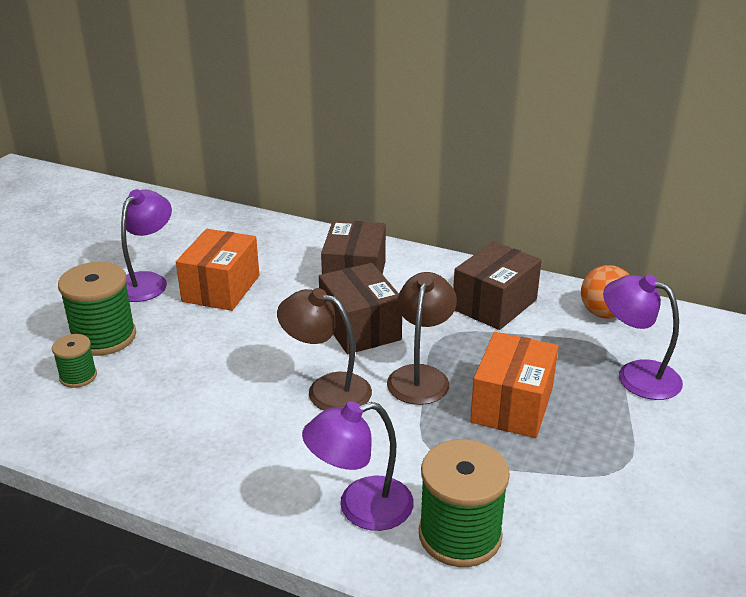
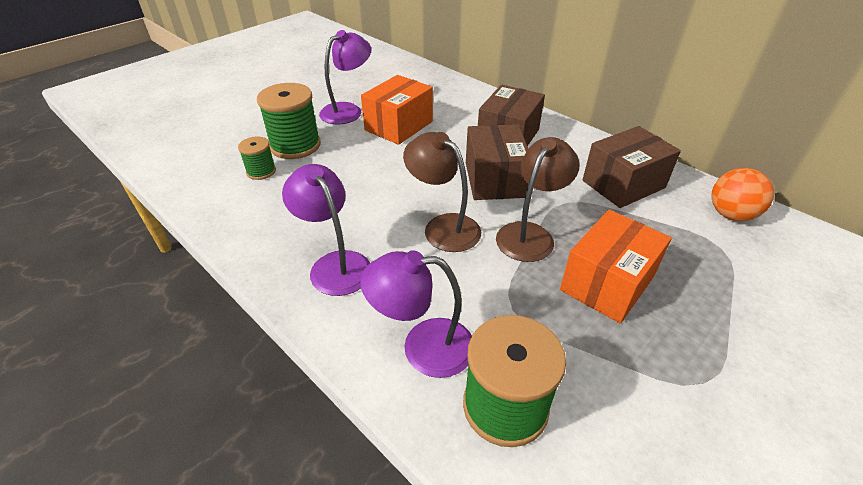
camera: 20 degrees right, 10 degrees up
(636, 375) = (748, 284): purple lamp -> purple lamp (335, 264)

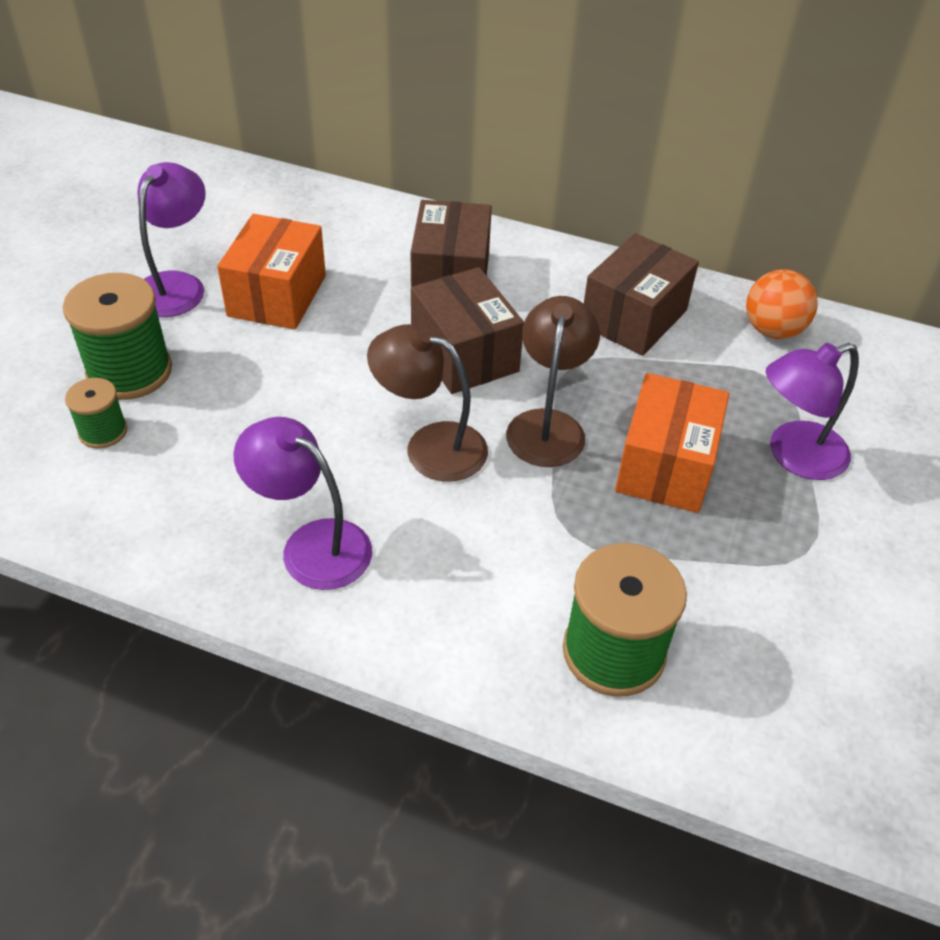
camera: 25 degrees left, 5 degrees up
(423, 347) = (488, 616): purple lamp -> purple lamp (794, 456)

